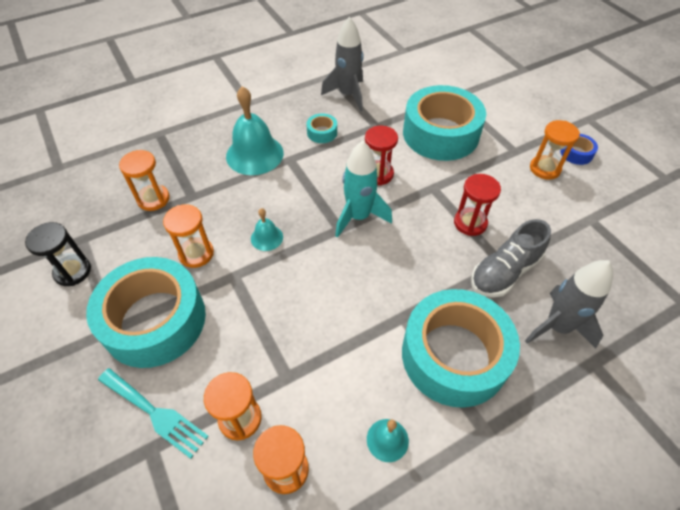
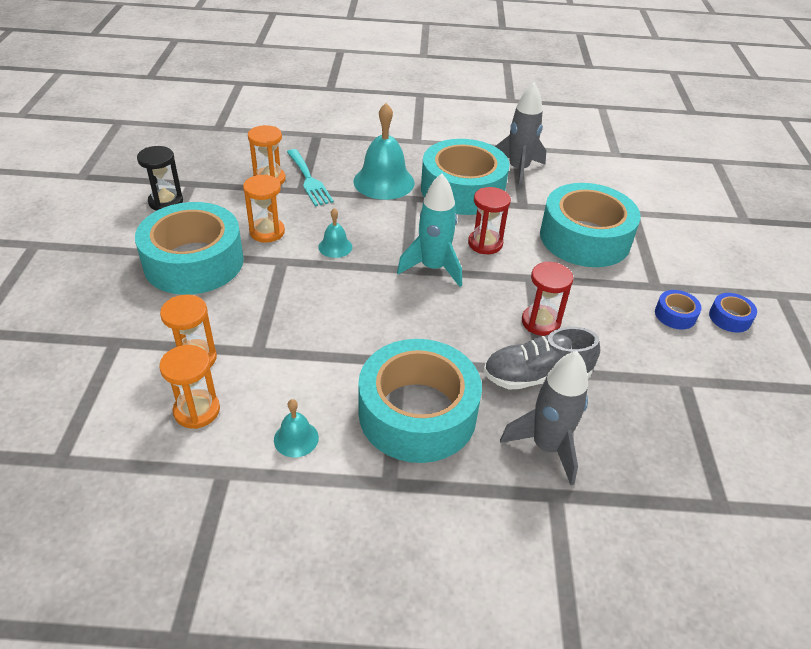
camera: 30 degrees right, 10 degrees down
(155, 413) = (139, 321): turquoise fork -> turquoise fork (309, 180)
(322, 133) = (462, 190): turquoise tape -> turquoise tape, size x2.49
(545, 169) = (675, 315): orange hourglass -> blue tape

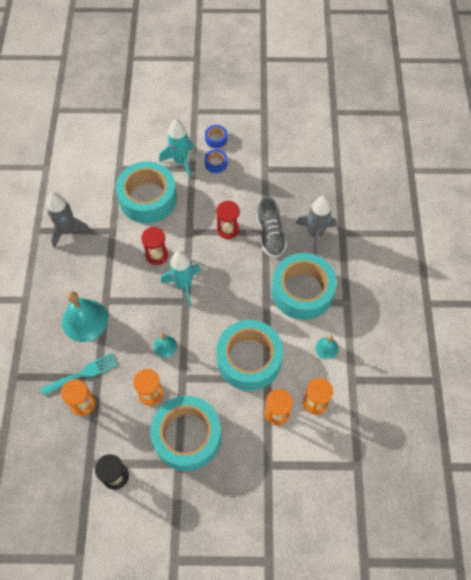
camera: 90 degrees left, 20 degrees up
(462, 190) = (94, 267): turquoise tape -> turquoise tape (249, 359)
(666, 274) = (180, 161): none -> turquoise rocket

